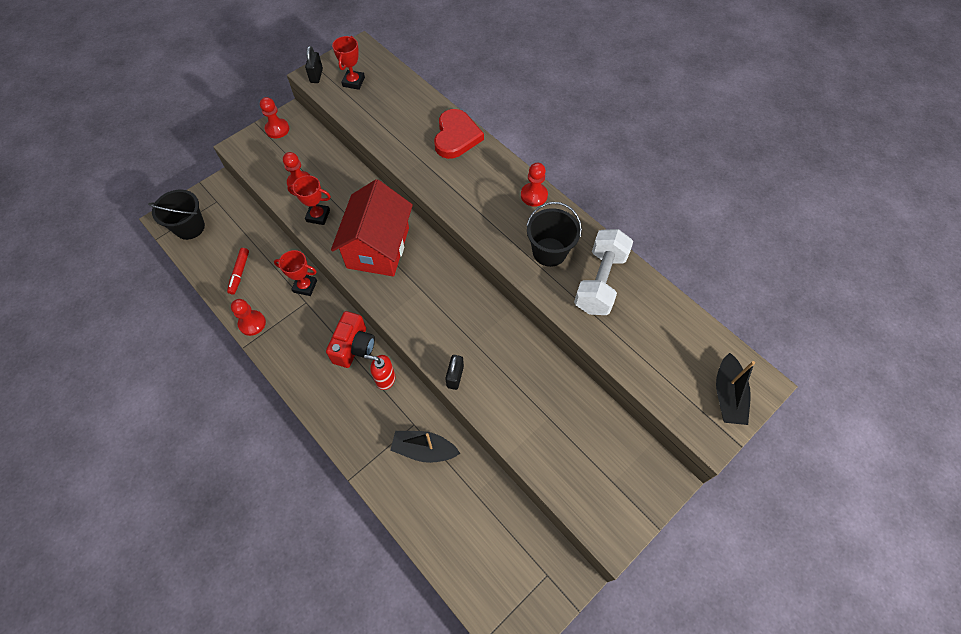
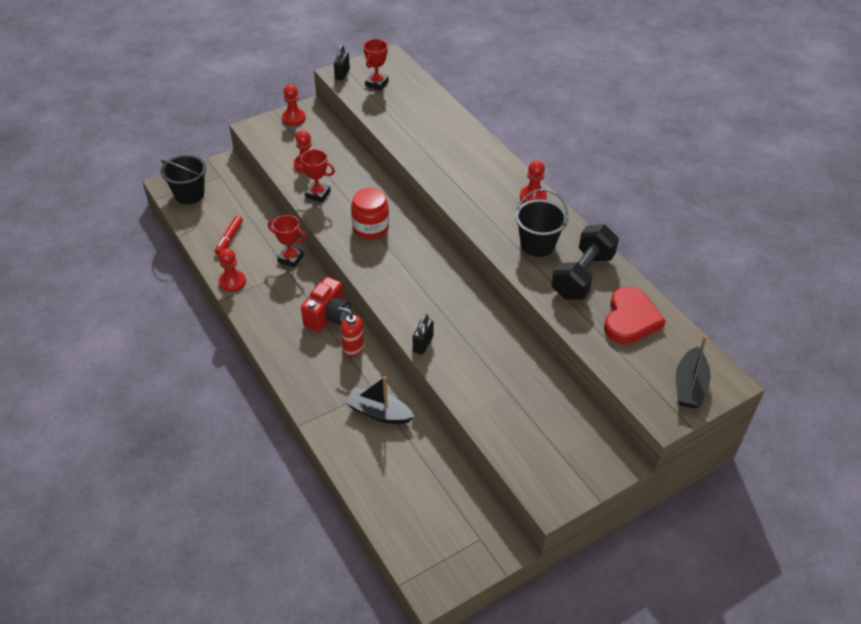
camera: 10 degrees right, 15 degrees down
(378, 247) = (370, 228): red house -> red jar
(456, 136) = (467, 140): red heart -> red heart (630, 319)
(600, 282) = (582, 276): white dumbbell -> black dumbbell

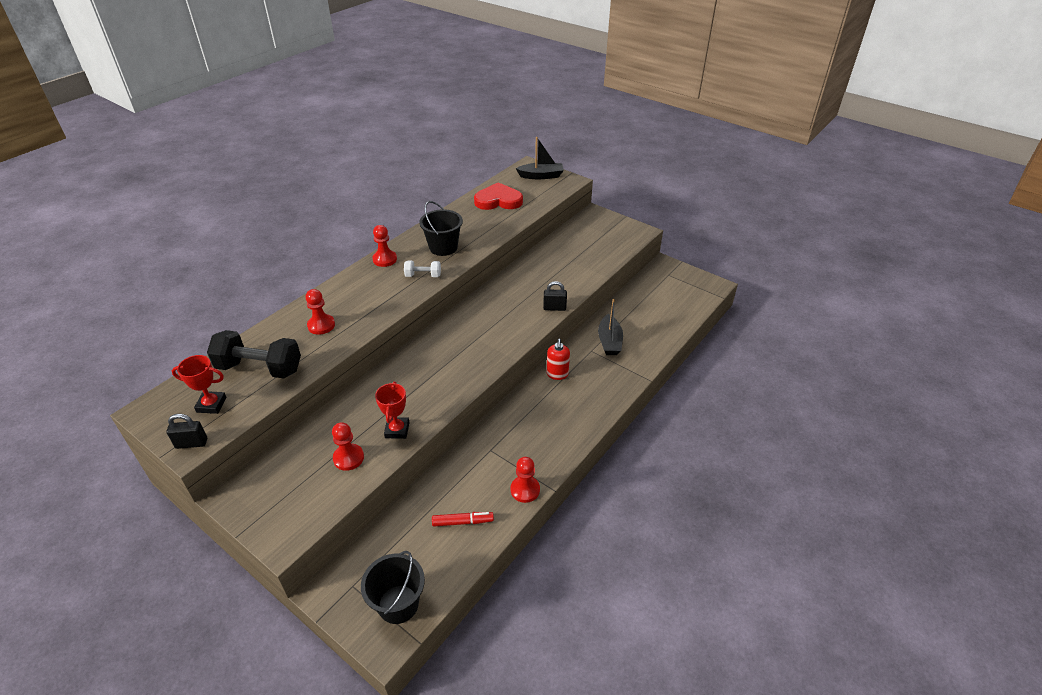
camera: 110 degrees left, 5 degrees down
(290, 258) = (471, 455): red trophy -> none
(293, 118) = (254, 505): red pawn -> red pawn (321, 325)
(328, 316) = (531, 401): red camera -> none
(370, 228) = (434, 374): red jar -> none
(489, 219) = (423, 275): none -> white dumbbell
(582, 276) = (467, 223): black dumbbell -> black dumbbell (260, 368)

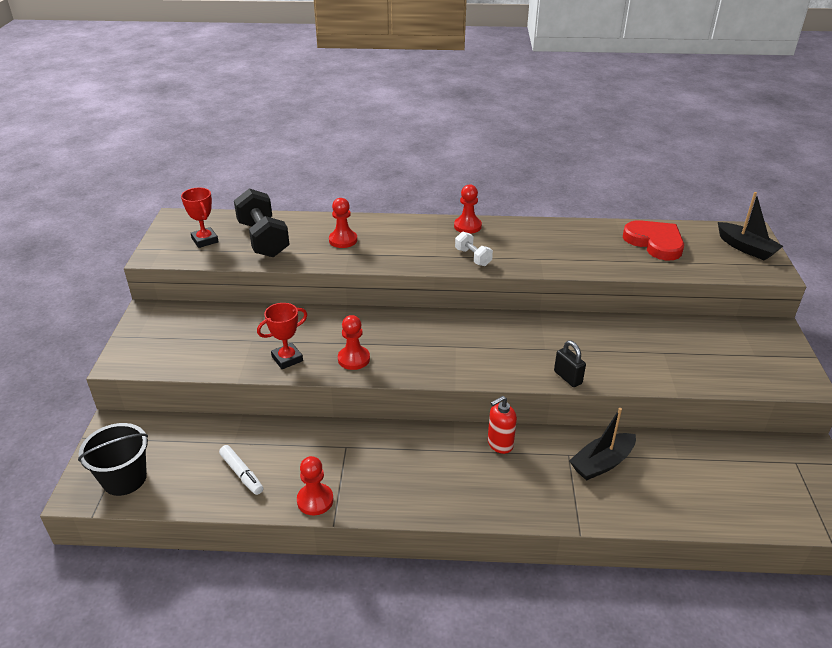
camera: 55 degrees right, 5 degrees down
(191, 443) = (159, 253): black padlock -> none
(348, 458) = (232, 348): red pawn -> red pawn (353, 359)
(443, 247) = (529, 248): black bucket -> none
(463, 522) = (242, 474): red marker -> white marker

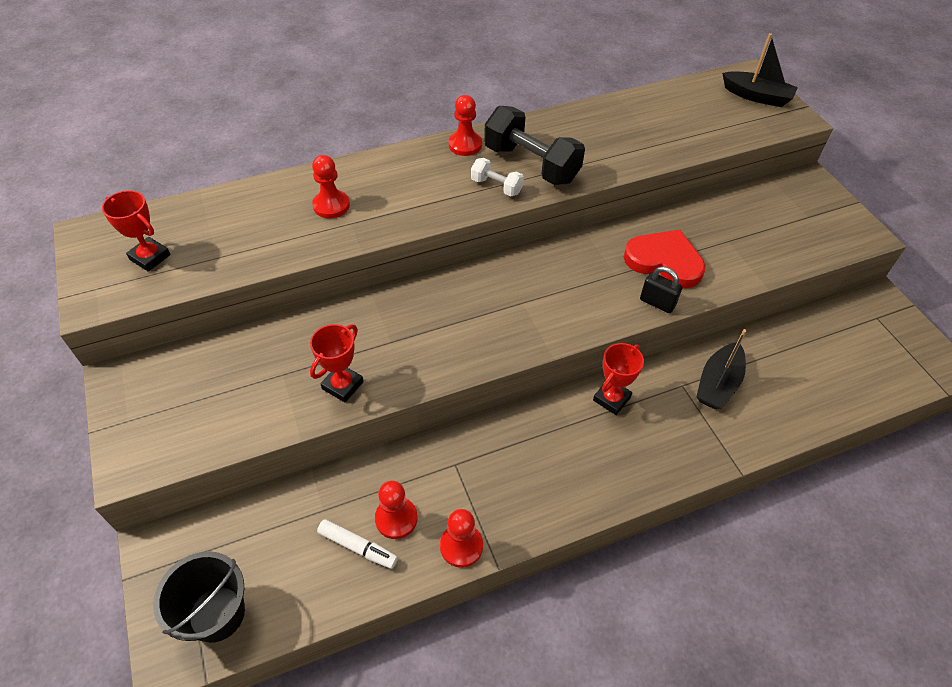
camera: 25 degrees left, 15 degrees up
(263, 239) = (229, 233): black dumbbell -> black dumbbell (531, 164)
(353, 359) = (421, 358): red pawn -> red pawn (396, 518)
(500, 444) = (611, 399): red soap dispenser -> red trophy
(655, 242) = (670, 113): red heart -> red heart (664, 261)

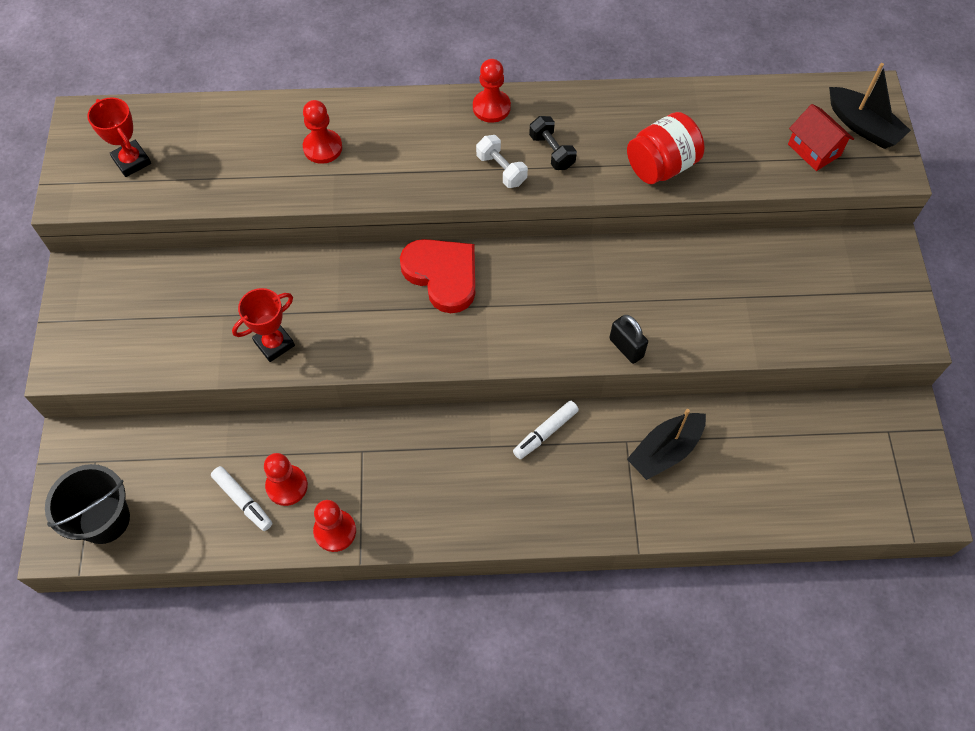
camera: 20 degrees right, 10 degrees up
(531, 164) = (552, 151): black dumbbell -> black dumbbell, size x0.51
(611, 399) = (545, 433): red trophy -> white marker
(624, 155) = (661, 166): none -> red jar
(664, 261) = (660, 301): red heart -> red heart (442, 275)
(732, 119) = (814, 150): none -> red house

